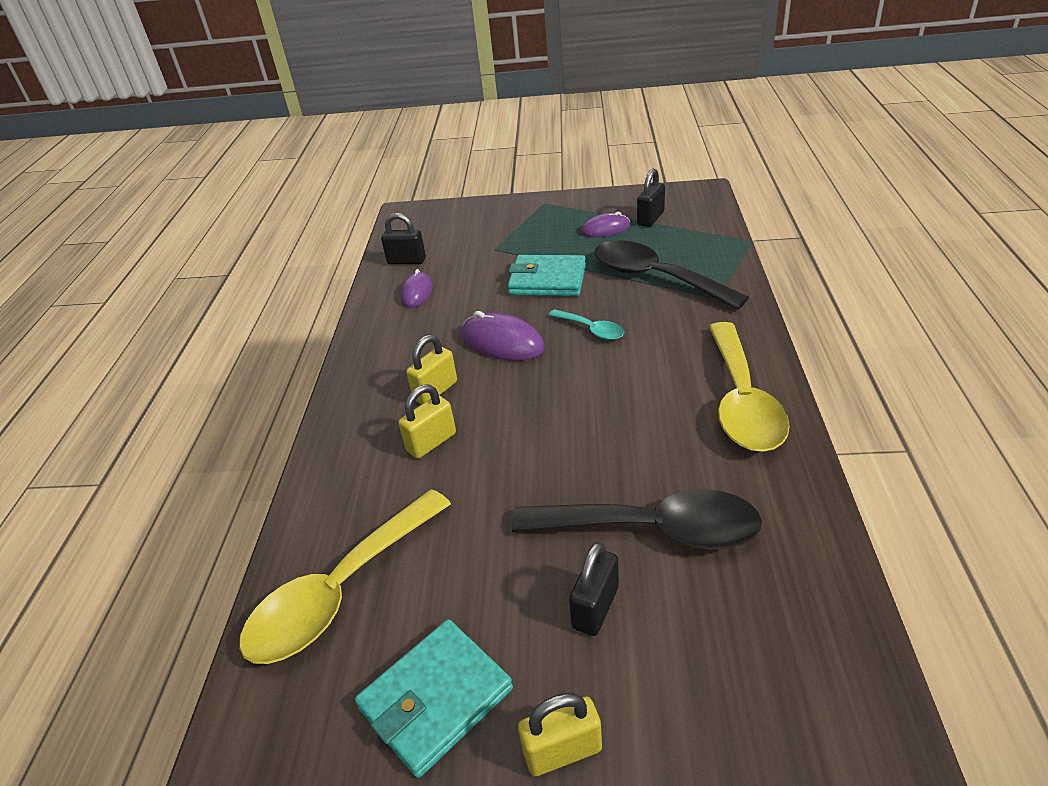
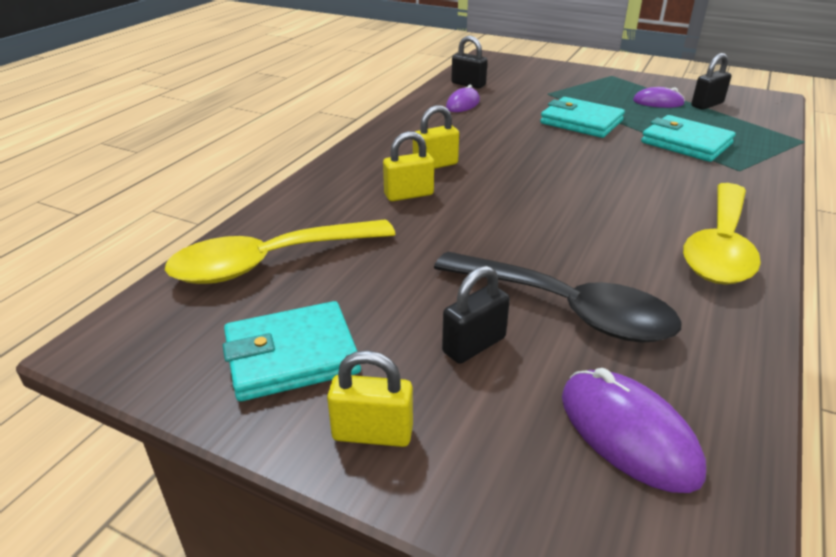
camera: 20 degrees right, 5 degrees down
(502, 342) = (513, 150): purple mouse -> purple mouse (628, 433)
(591, 330) = (600, 162): turquoise spoon -> none
(655, 277) = (686, 143): black spoon -> turquoise wallet

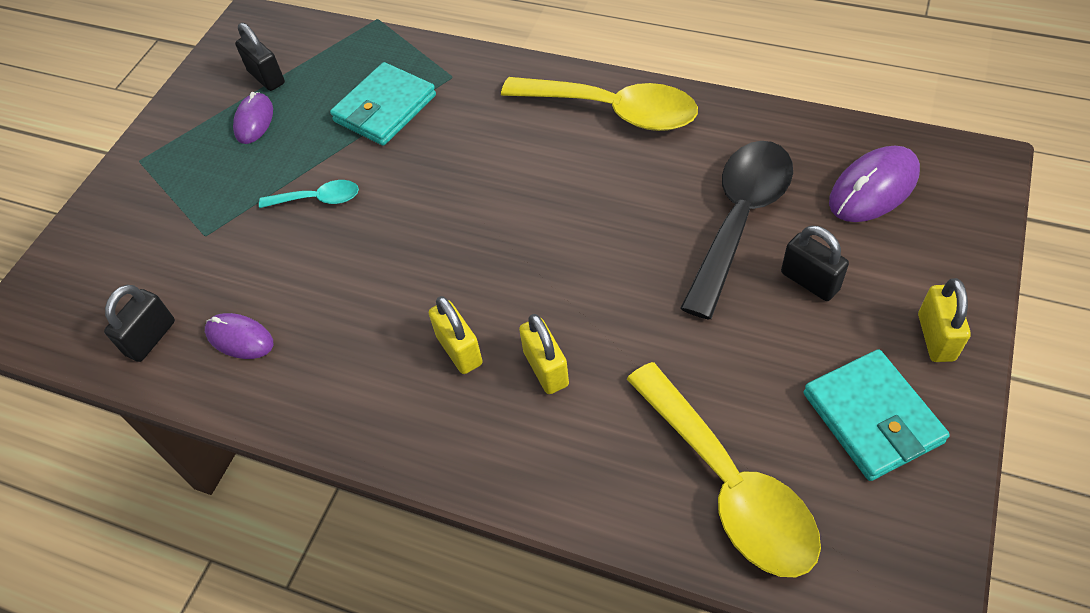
camera: 90 degrees left, 20 degrees up
(581, 122) = (318, 199): turquoise wallet -> turquoise spoon

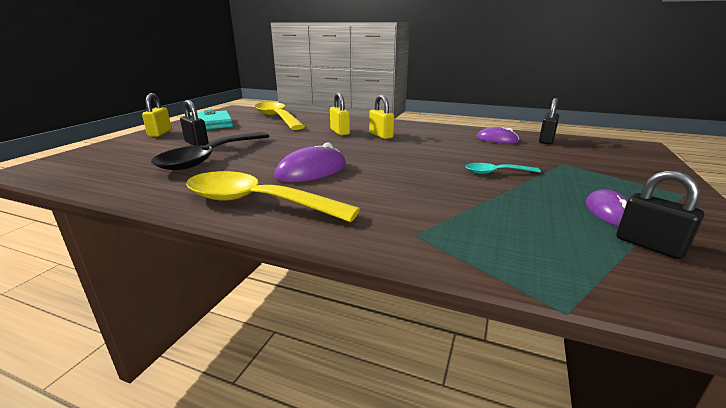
camera: 175 degrees right, 30 degrees down
(385, 108) = (478, 214): turquoise wallet -> none
(873, 188) = (113, 164): purple mouse -> purple mouse (311, 171)

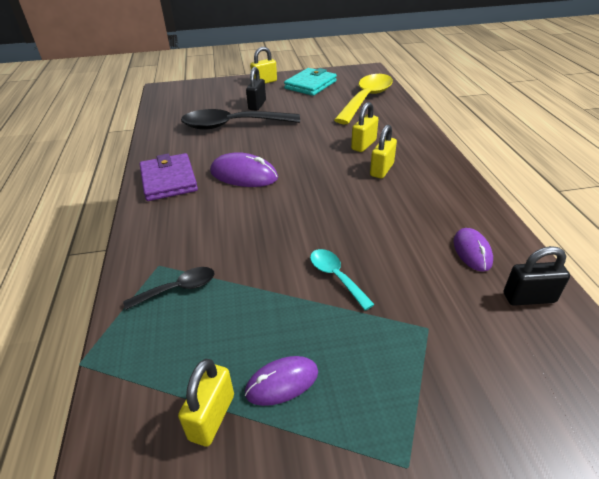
camera: 60 degrees right, 15 degrees up
(257, 202) = (169, 180): yellow spoon -> purple wallet
(466, 231) = (178, 289): none -> black spoon
(649, 246) = (212, 417): black padlock -> yellow padlock

